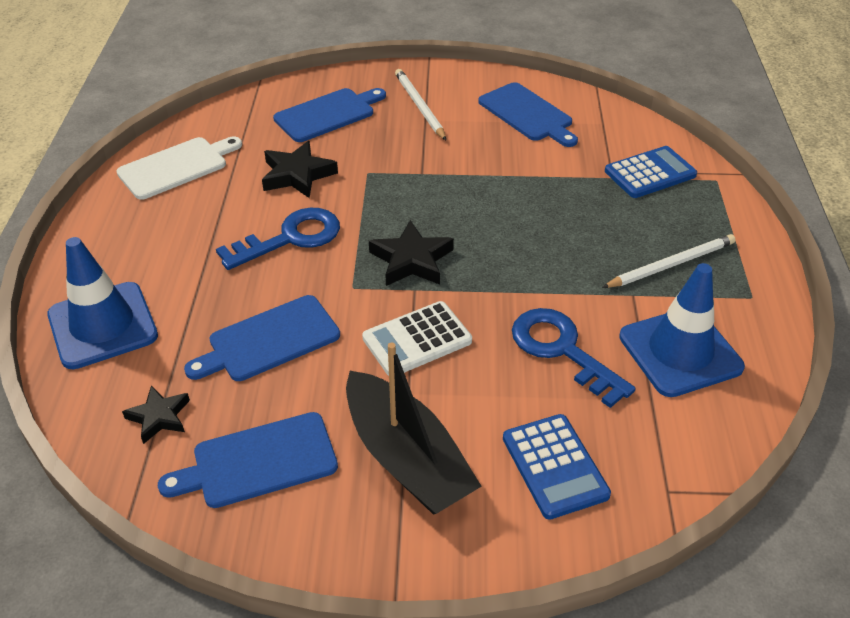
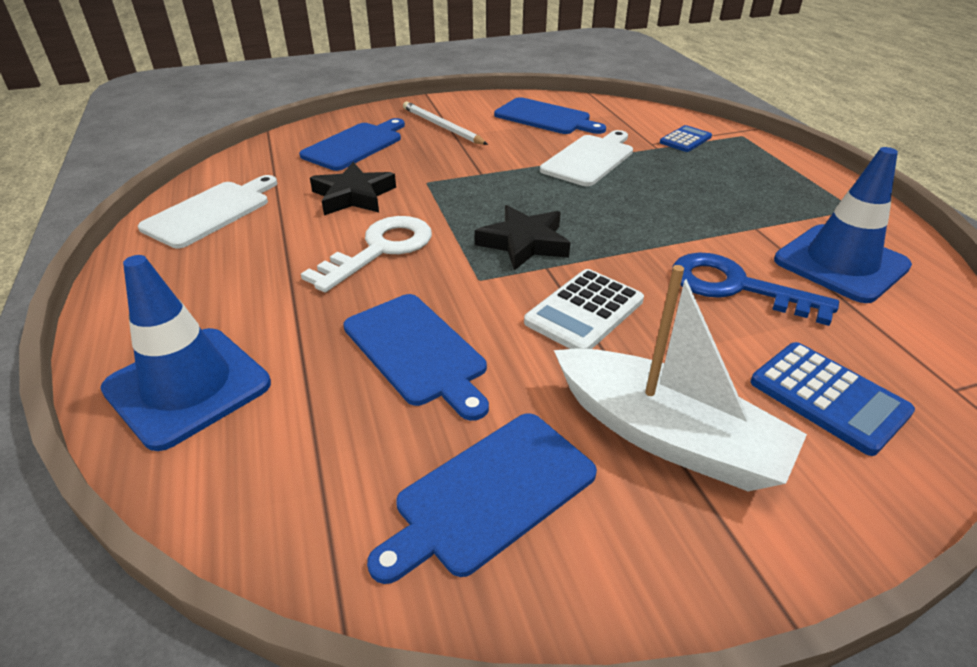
camera: 20 degrees left, 5 degrees down
(159, 417) = (321, 476): black star -> none
(269, 340) = (417, 351): blue cutting board -> blue cutting board turned 75 degrees counterclockwise
(290, 238) = (380, 250): blue key -> white key
(407, 458) = (667, 436): black boat -> white boat
(535, 178) = (590, 159): none -> white cutting board
(650, 173) = (685, 140): blue calculator -> blue calculator, size x0.66
(671, 264) = (765, 199): white pencil -> none

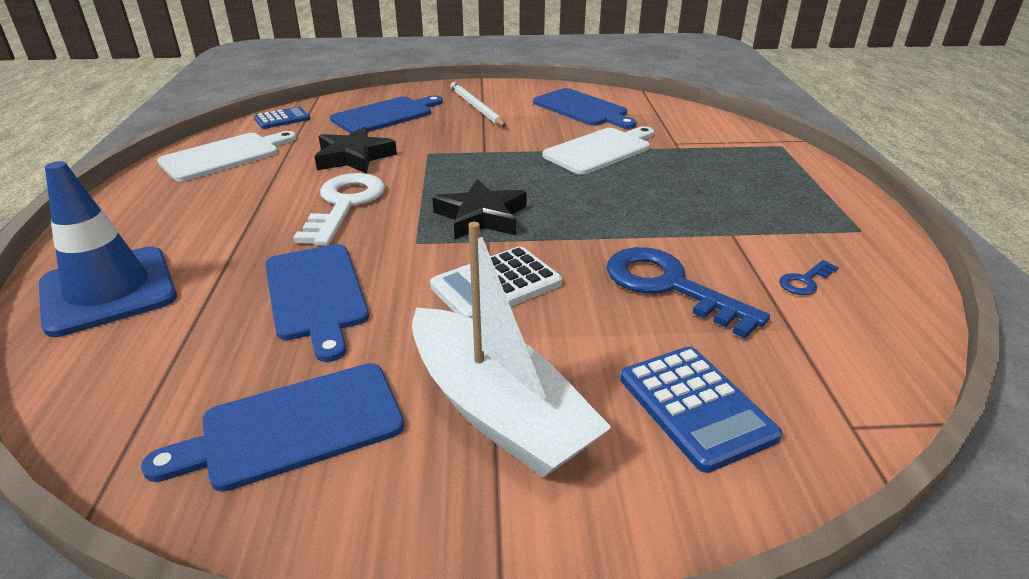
camera: 15 degrees right, 5 degrees down
(380, 250) = (344, 205): white key -> white key turned 45 degrees counterclockwise
(685, 140) = (714, 143): blue calculator -> blue calculator (282, 119)
(840, 263) = (805, 281): blue traffic cone -> blue key

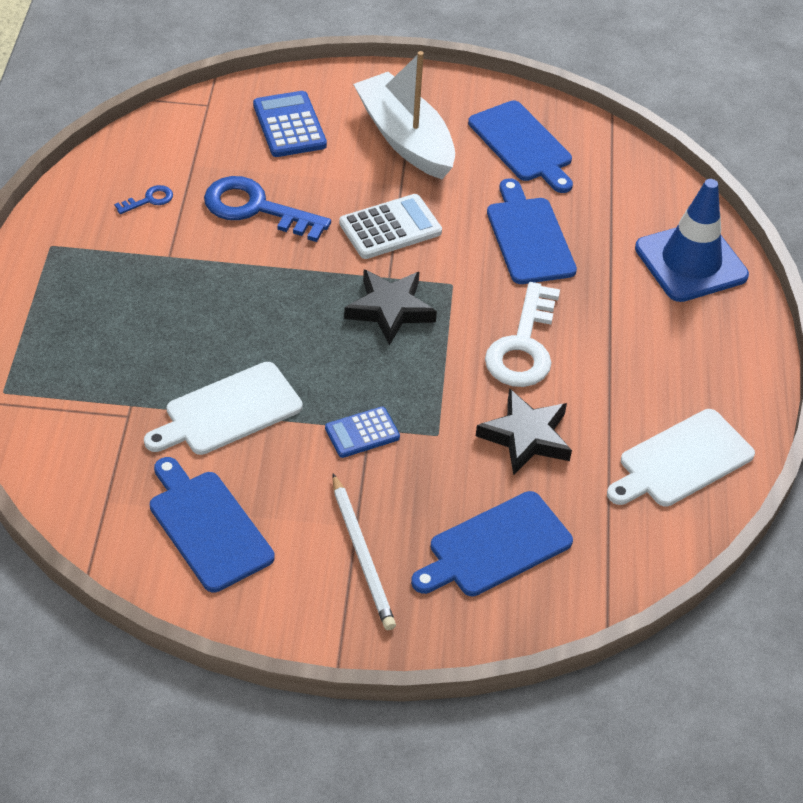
camera: 175 degrees left, 15 degrees up
(282, 119) = (641, 555): blue calculator -> blue calculator (362, 433)
(293, 427) = (522, 145): blue cutting board -> blue cutting board turned 75 degrees clockwise
(670, 287) = (256, 209): blue key -> blue key turned 150 degrees clockwise

